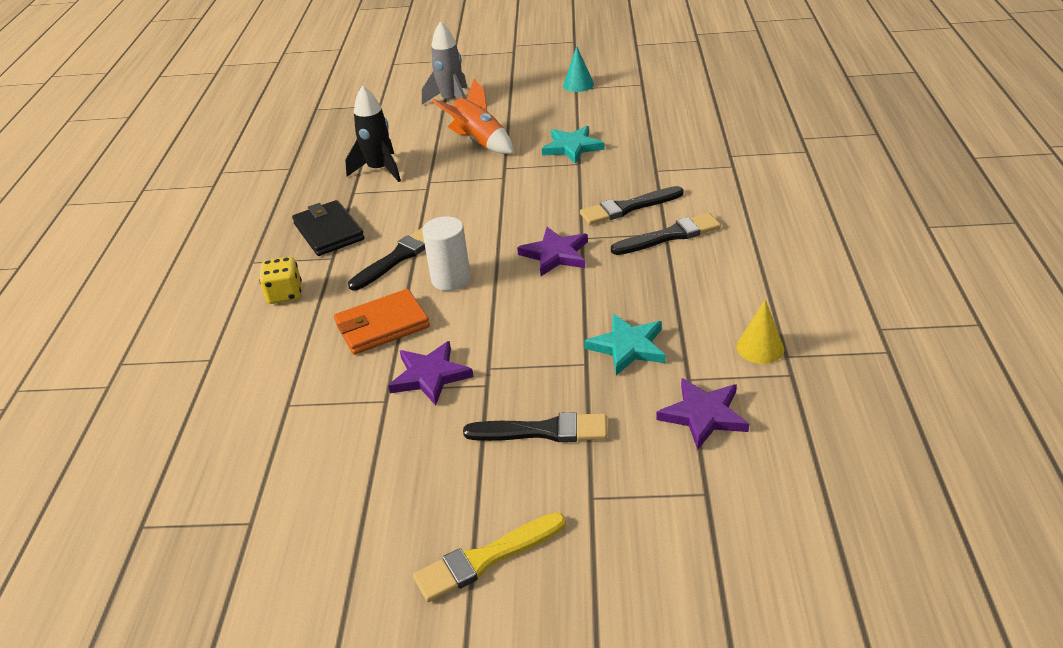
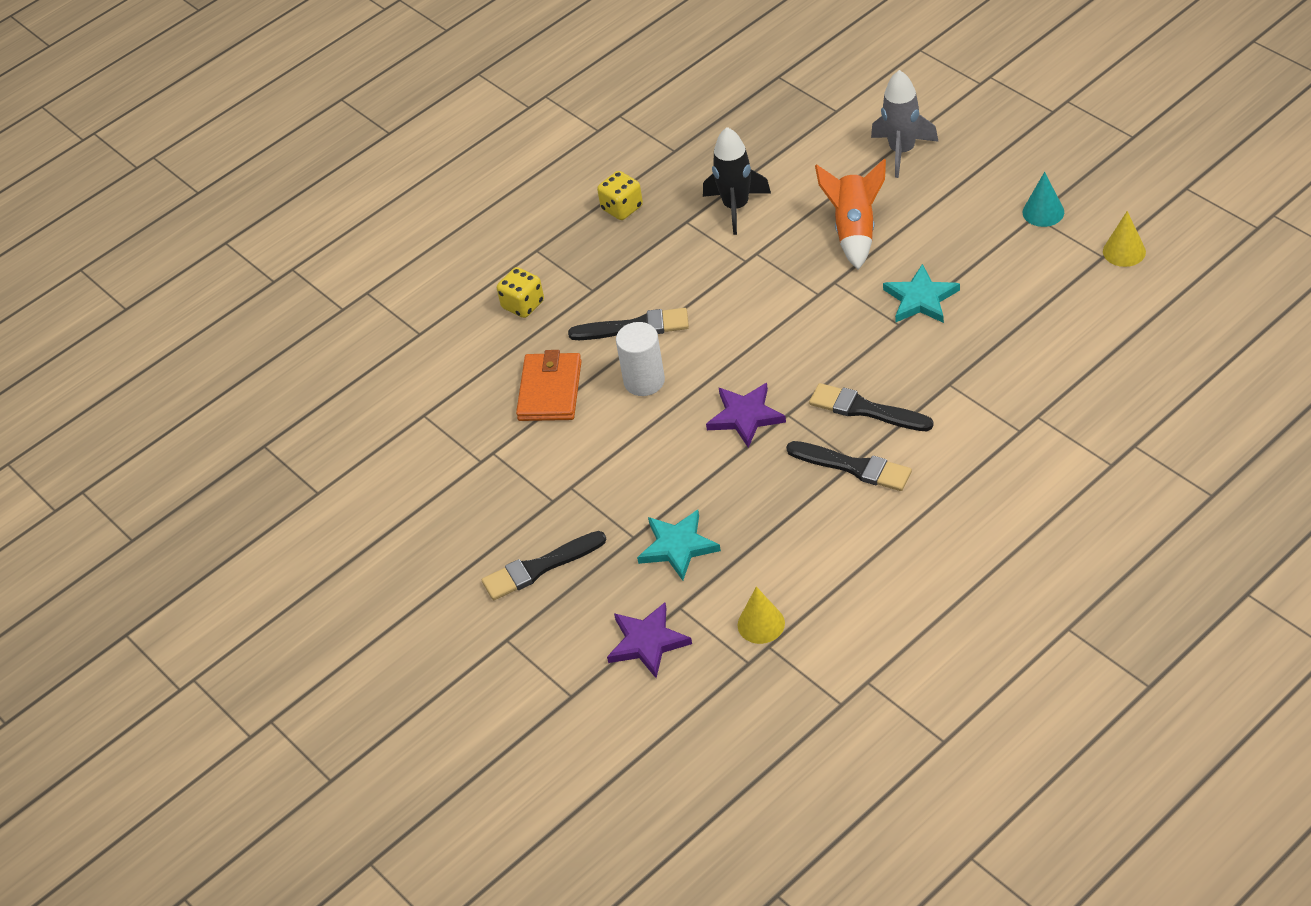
camera: 50 degrees right, 10 degrees up
(292, 209) = (622, 208): none -> yellow dice
(328, 232) = (620, 257): black wallet -> none
(382, 326) = (550, 390): orange wallet -> orange wallet turned 75 degrees clockwise
(430, 376) = (528, 463): purple star -> none
(486, 559) = (404, 627): yellow brush -> none
(543, 431) = (540, 567): black brush -> black brush turned 105 degrees clockwise
(649, 77) = (1124, 251): none -> yellow cone

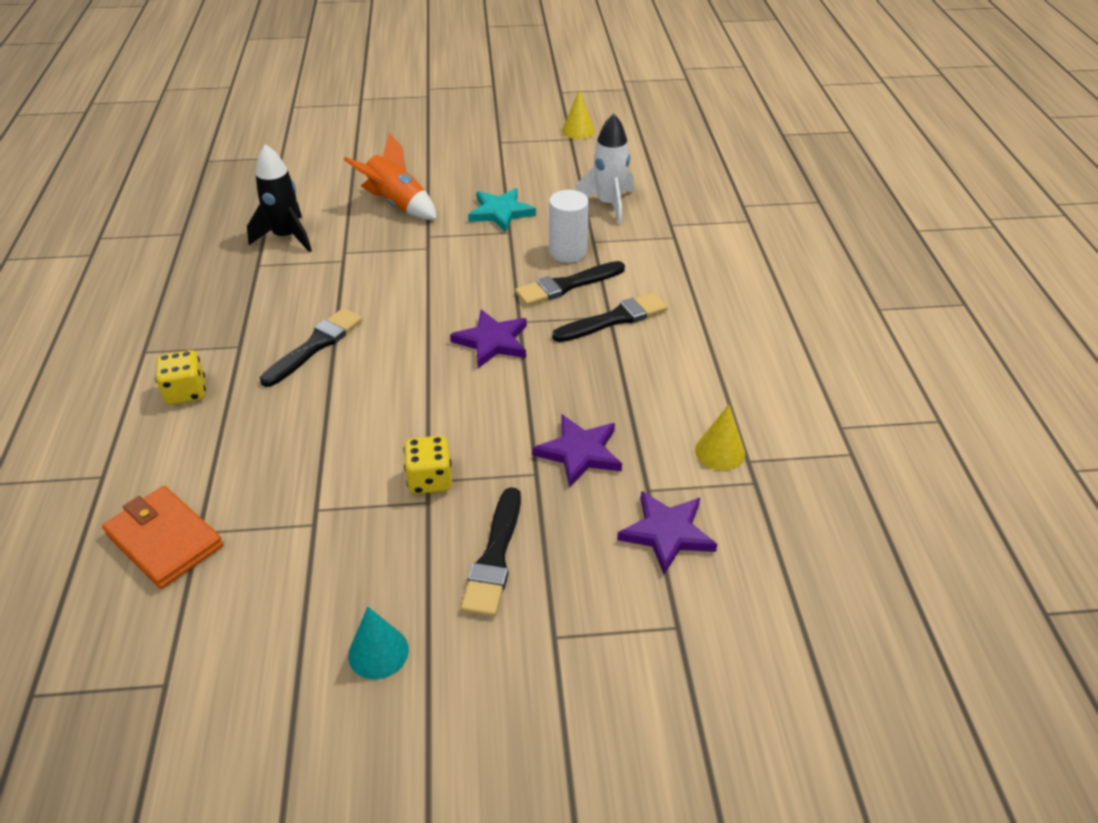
camera: 60 degrees left, 5 degrees down
(550, 390) = (303, 431): orange wallet -> orange wallet (164, 540)
(622, 208) = (187, 286): yellow dice -> yellow dice (430, 480)
(644, 381) = (377, 372): white cylinder -> white cylinder (568, 252)
(677, 546) = (579, 453): turquoise star -> purple star
(902, 151) = (362, 154): grey rocket -> none
(1019, 356) = (609, 204): none -> white rocket
(1043, 212) = (502, 137): turquoise cone -> turquoise cone (378, 652)

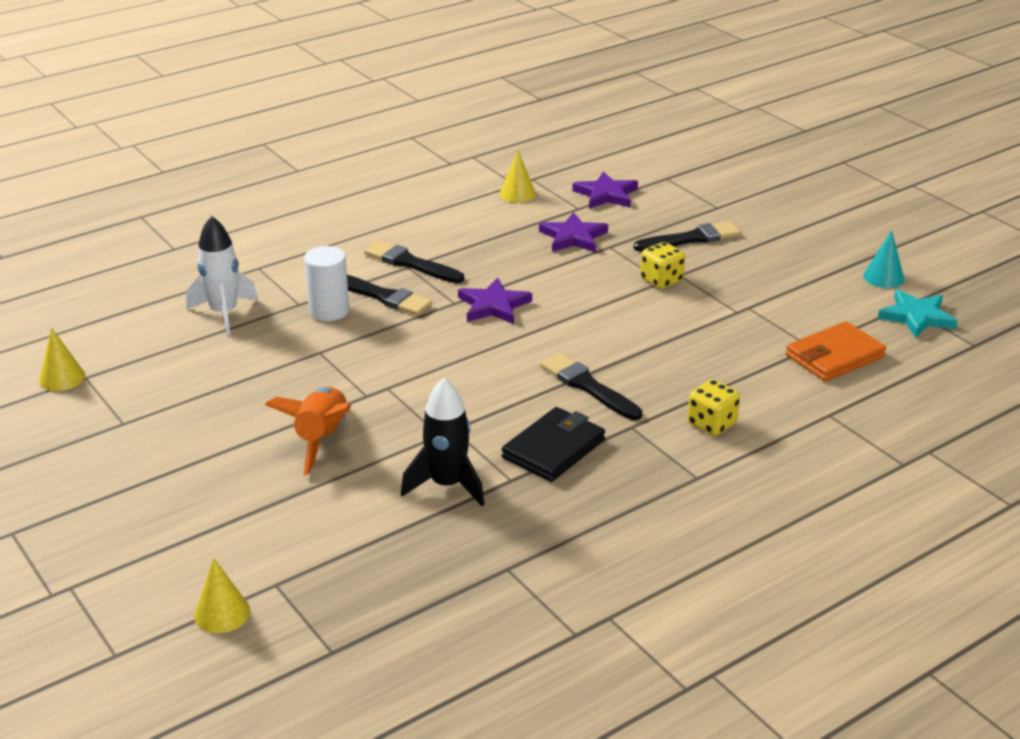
camera: 120 degrees left, 10 degrees down
(164, 540) = (834, 356): orange wallet -> orange wallet turned 45 degrees clockwise
(264, 296) = (553, 449): none -> black wallet
(281, 137) = (222, 613): none -> yellow cone
(315, 346) = (588, 386): black brush -> black brush turned 45 degrees clockwise
(378, 652) = (796, 251): turquoise cone -> turquoise cone (883, 277)
(501, 212) = (287, 368): turquoise star -> turquoise star (916, 317)

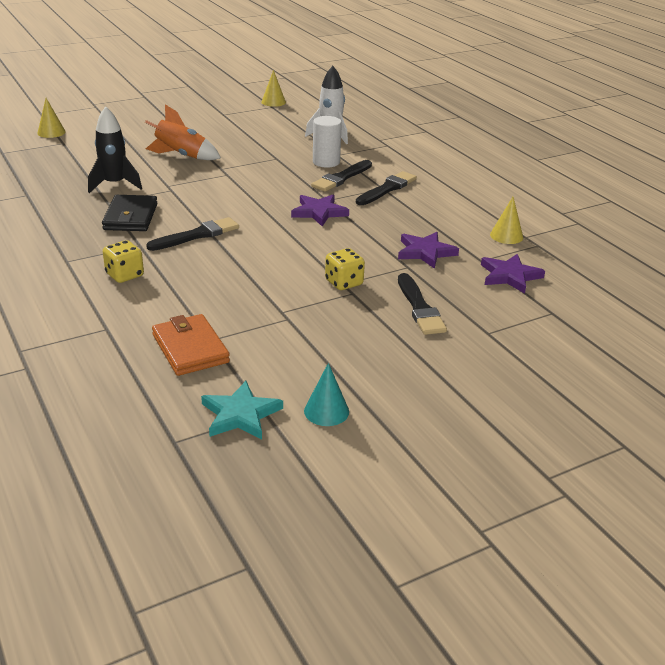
camera: 95 degrees right, 0 degrees up
(553, 449) = (131, 217): black wallet -> black wallet turned 45 degrees clockwise

